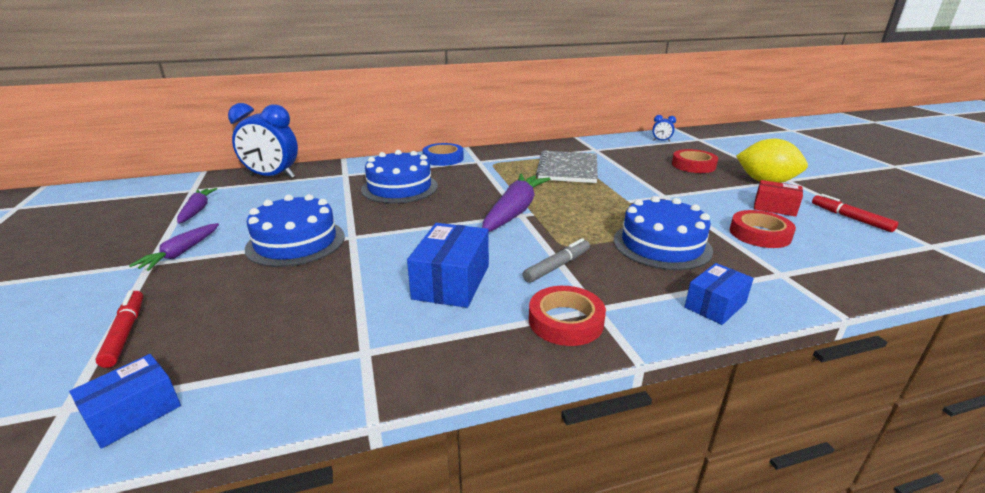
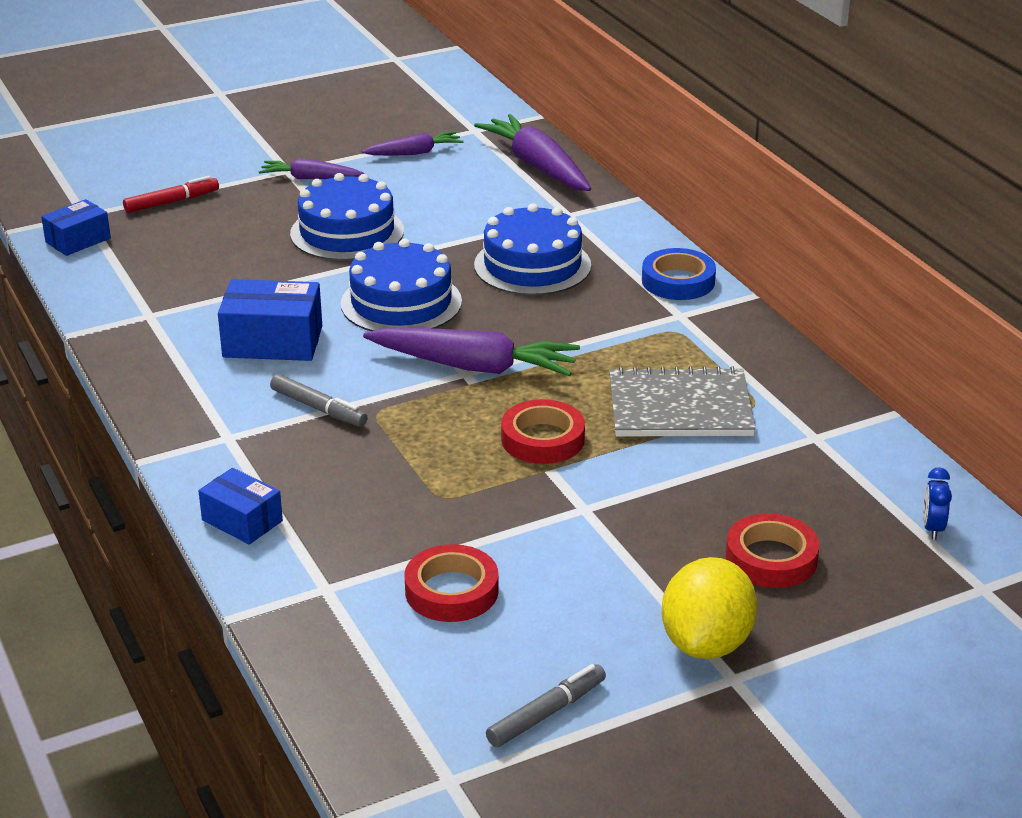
camera: 80 degrees right, 5 degrees up
(134, 413) = (78, 240): blue box -> blue box turned 75 degrees counterclockwise
(272, 177) = (537, 166): blue clock -> purple carrot
(565, 321) = (203, 417): red tape -> red tape (543, 439)
(662, 245) = (393, 492): blue cake -> blue cake (401, 303)
(774, 207) = (569, 629): red box -> none
(850, 218) = (546, 713): red marker -> grey marker

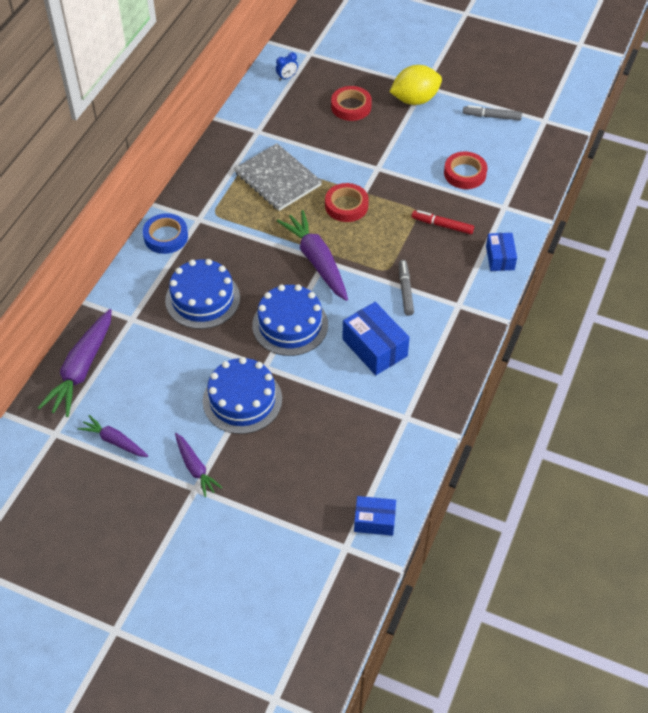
camera: 130 degrees left, 20 degrees up
(172, 202) = (288, 514): red marker -> red marker (442, 225)

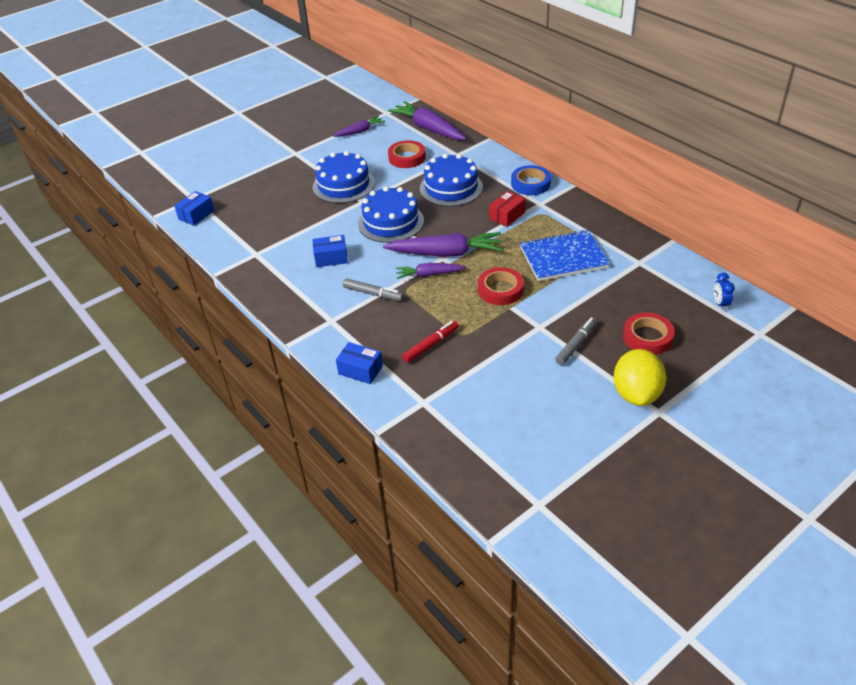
camera: 120 degrees right, 10 degrees down
(195, 468) = (310, 156): purple carrot -> purple carrot (429, 274)
(232, 237) = (507, 216): none -> red box
(277, 179) = (563, 258): grey notebook -> blue notebook
(375, 347) = (331, 258): blue box -> blue box, size x0.64
(465, 173) = (491, 390): red tape -> red tape (407, 158)
(491, 116) = (572, 453): grey marker -> grey marker (576, 344)

